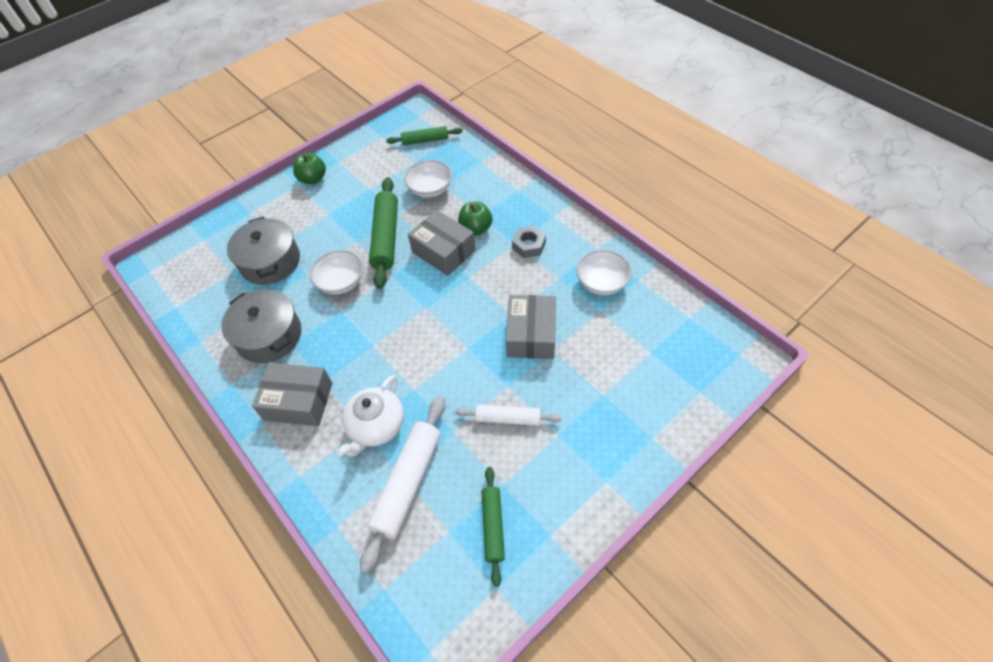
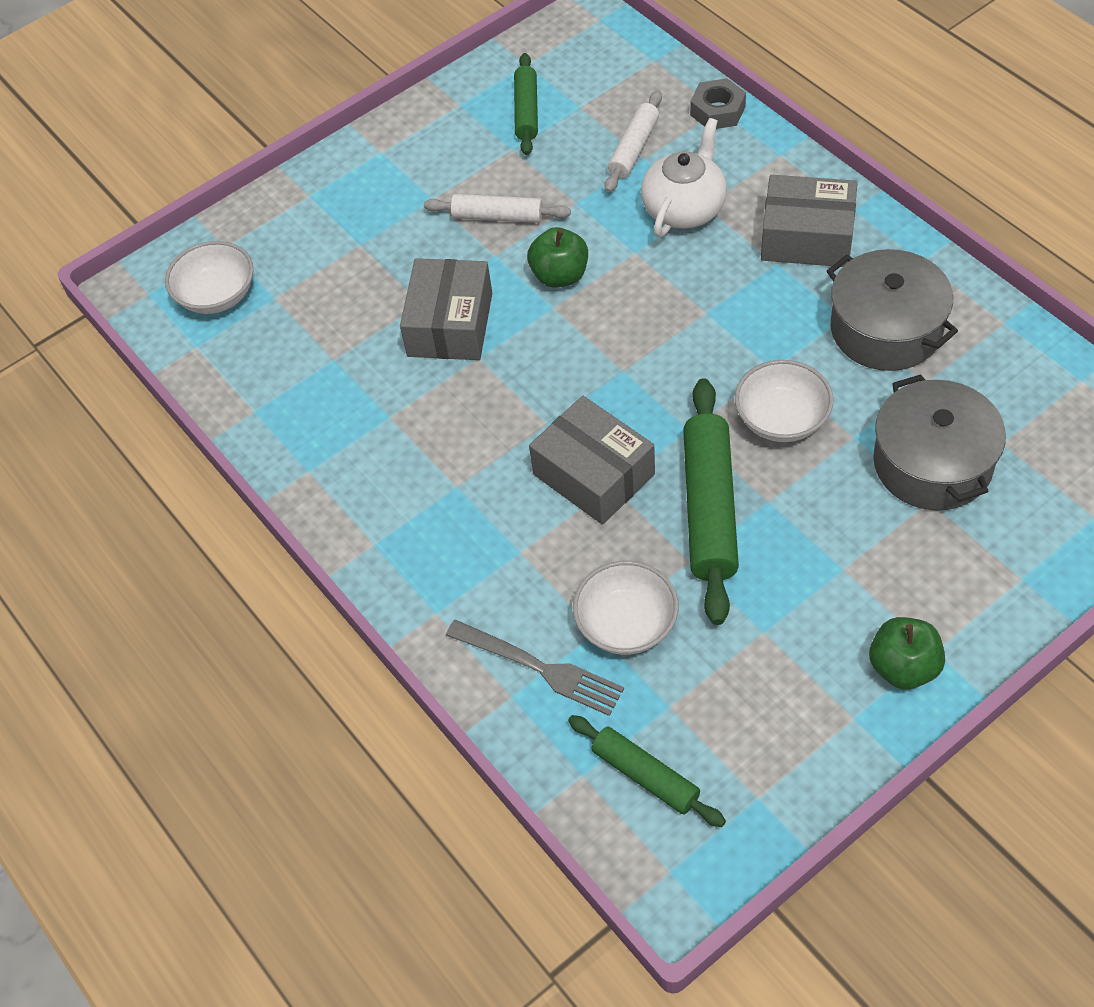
camera: 175 degrees left, 0 degrees up
(408, 483) = (634, 149): white rolling pin -> white rolling pin, size x0.60
(425, 140) = (645, 775): green rolling pin -> green rolling pin turned 45 degrees clockwise
(468, 172) = (541, 668): none -> grey fork
(476, 228) = (530, 521): green apple -> green apple (560, 275)
(528, 245) = (432, 481): grey nut -> grey nut (717, 111)
(602, 282) = (317, 407): white bowl -> white bowl (217, 295)

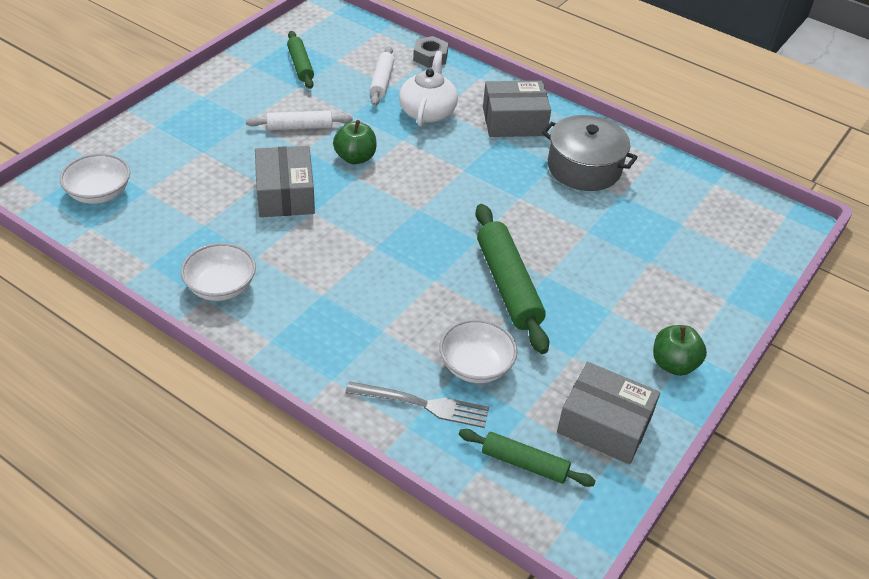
camera: 25 degrees left, 10 degrees down
(593, 474) = (420, 275): grey box -> grey box (604, 425)
(782, 419) = (536, 226): white bowl -> white bowl (221, 287)
(932, 463) = (643, 240): grey pot -> none

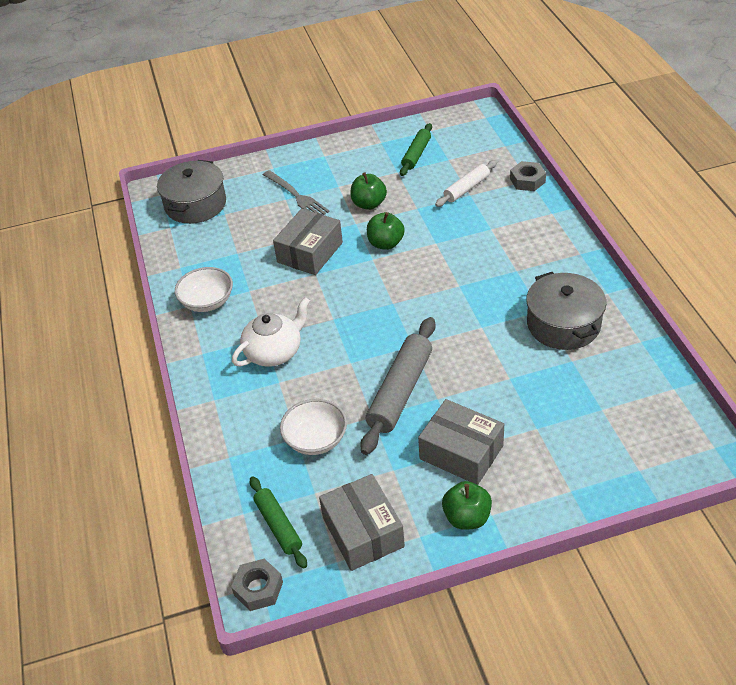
camera: 45 degrees right, 0 degrees up
(99, 193) = (195, 204): white bowl -> grey pot
(300, 127) = (369, 204): white rolling pin -> green apple
(424, 404) = (254, 448): grey fork -> grey fork (297, 196)
(427, 112) = (478, 227): white teapot -> white teapot (274, 352)
(507, 285) = (400, 391): green rolling pin -> grey rolling pin
(514, 121) = (543, 261): grey box -> grey box (461, 452)
(566, 531) = (258, 588): none -> grey nut

